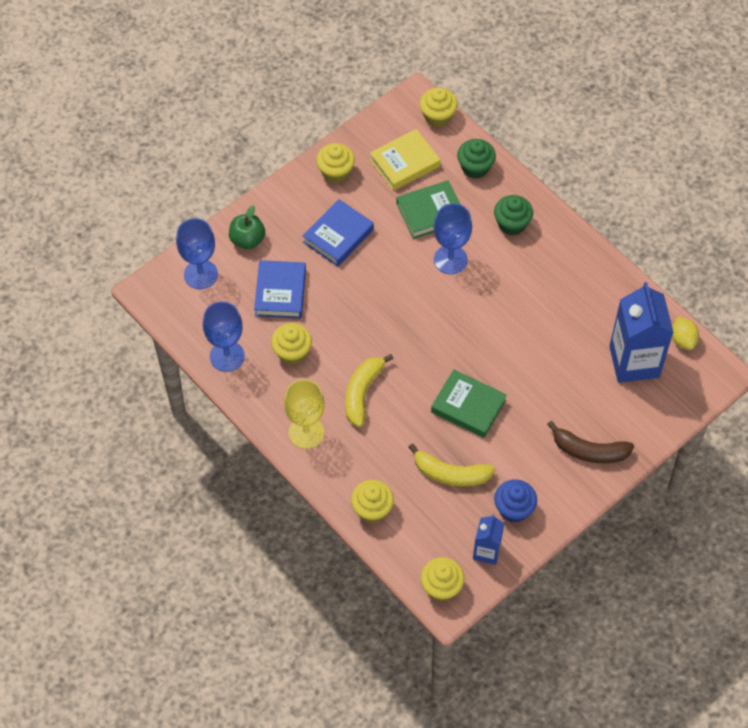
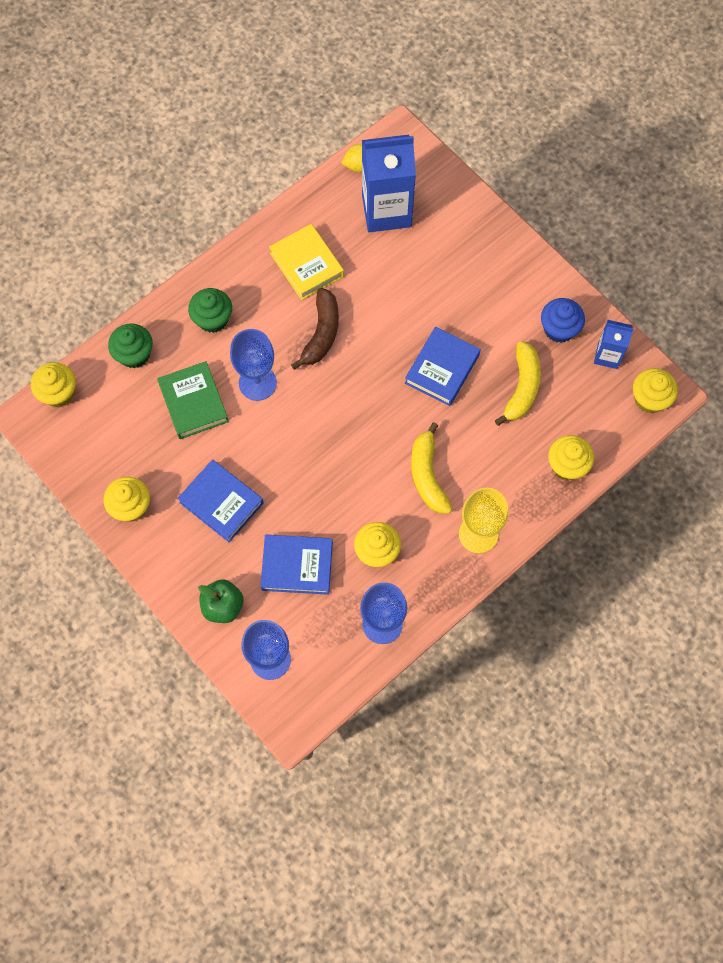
camera: 90 degrees left, 10 degrees up
(362, 393) = (427, 475): yellow banana -> yellow banana turned 60 degrees clockwise
(404, 163) = (123, 429): yellow book -> yellow book (306, 265)
(468, 406) = (442, 369): green book -> blue book
(589, 451) = (490, 257): brown banana -> brown banana (321, 333)

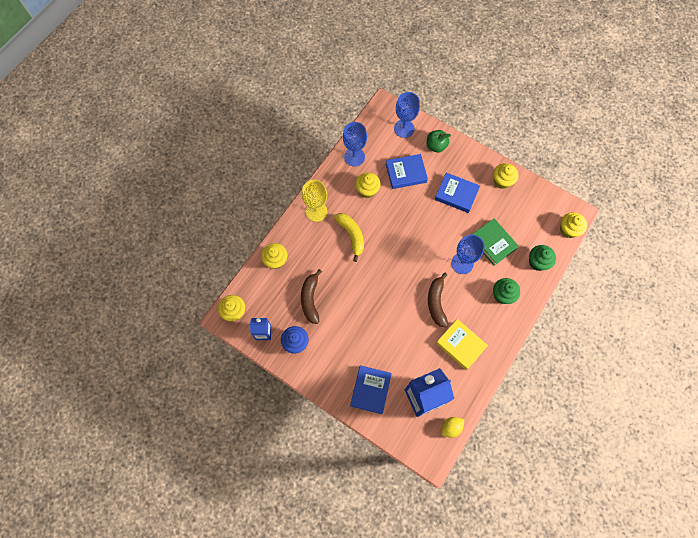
camera: 165 degrees right, 0 degrees up
(442, 369) = (359, 299): blue book -> blue book (370, 390)
(522, 388) = (310, 299): yellow banana -> brown banana

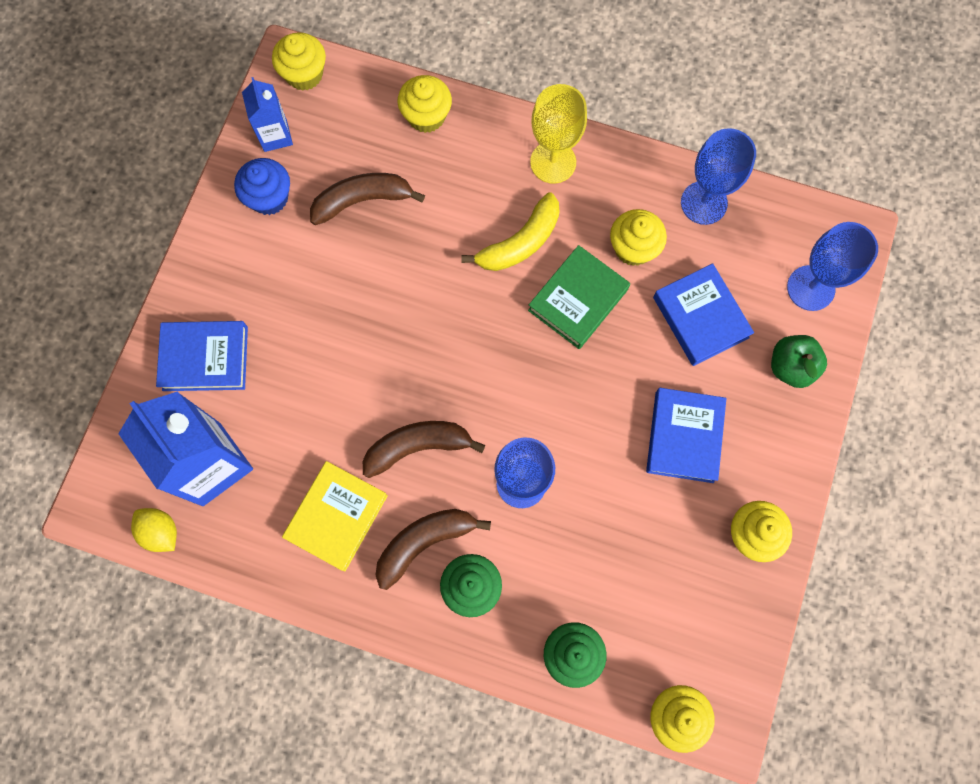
camera: 75 degrees right, 5 degrees up
(480, 310) = (424, 542): none -> brown banana
(493, 243) = (589, 542): green book -> green book (578, 300)

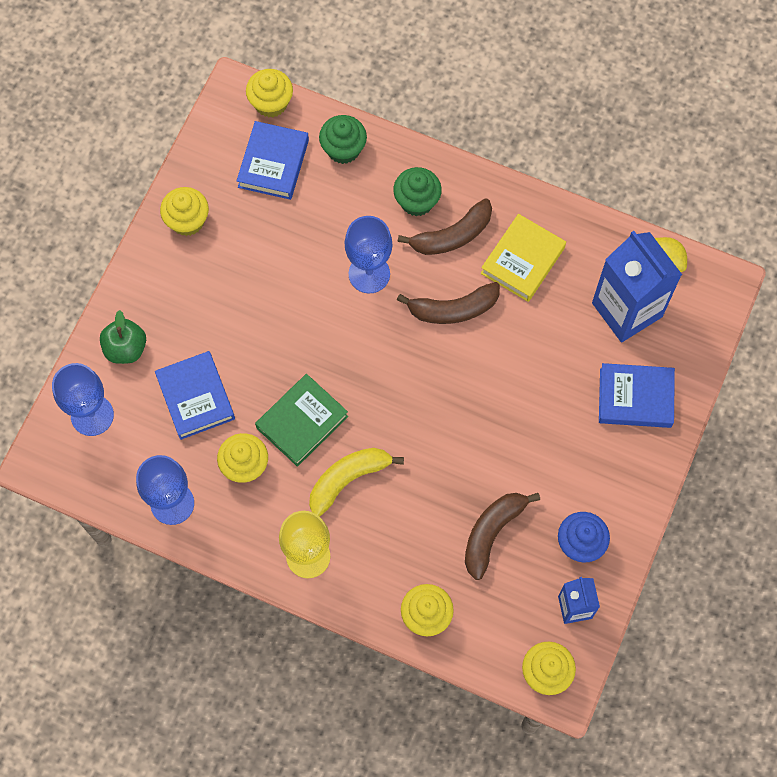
camera: 175 degrees left, 5 degrees down
(362, 201) = (492, 533): brown banana -> brown banana turned 135 degrees clockwise
(684, 437) = (228, 299): blue book -> blue book (273, 163)

